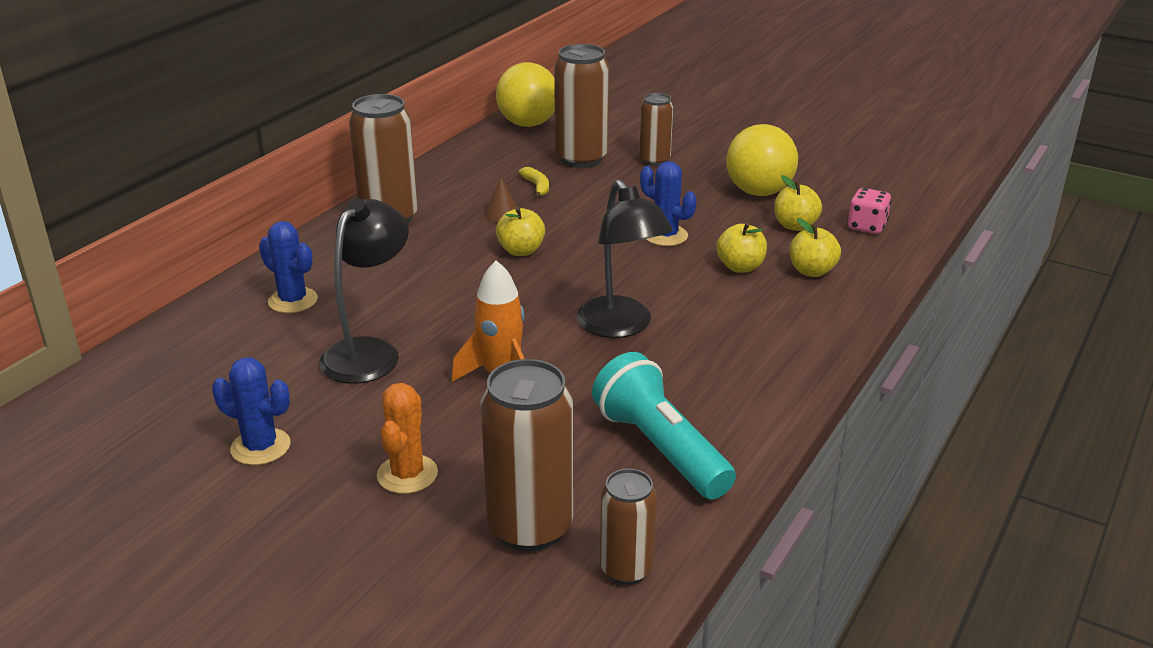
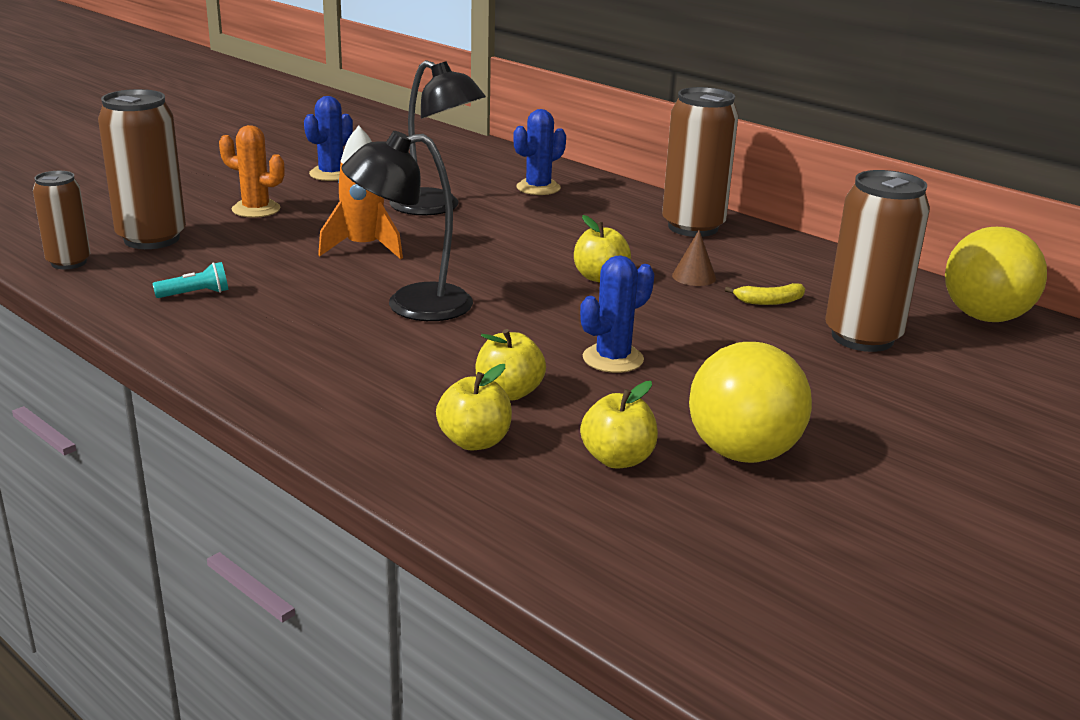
camera: 100 degrees right, 5 degrees down
(654, 160) = (862, 388): brown can -> none
(660, 449) = (195, 294): turquoise flashlight -> turquoise flashlight, size x0.43
(866, 227) = (597, 525): pink dice -> none

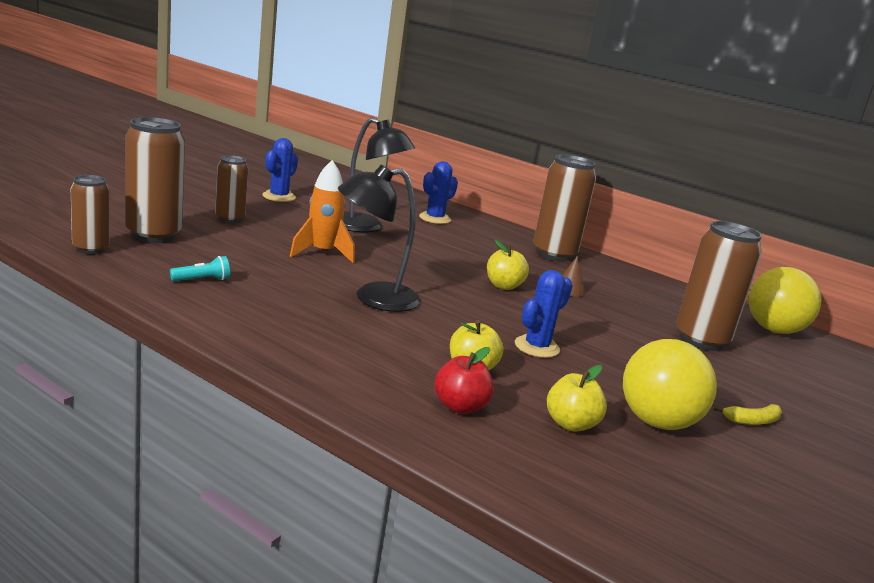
camera: 10 degrees left, 5 degrees down
(256, 209) = (230, 218): orange cactus -> brown can
(474, 441) = (460, 406): yellow apple -> red apple
(769, 301) = (628, 310): yellow banana -> yellow banana (752, 421)

